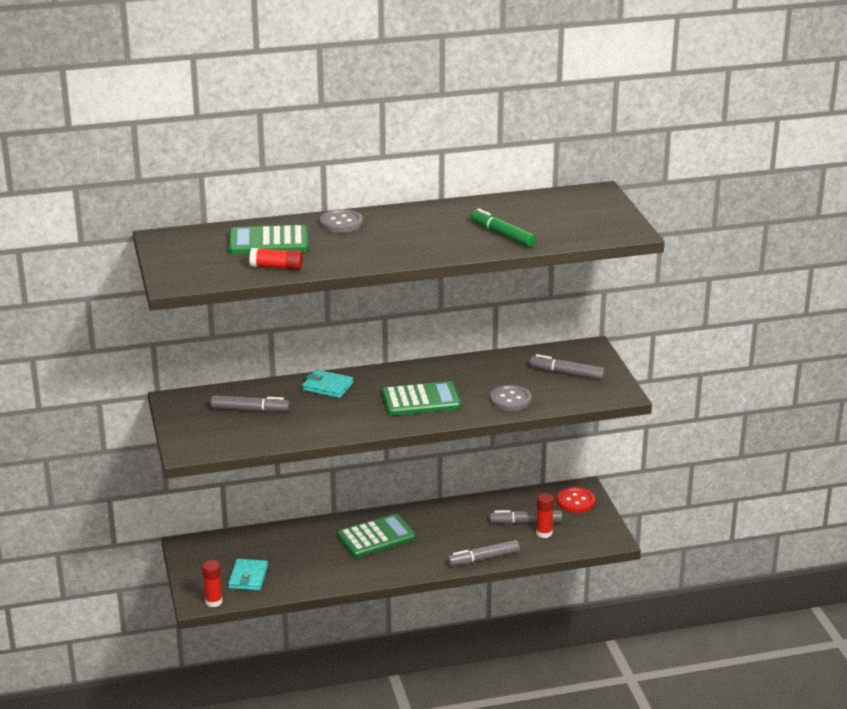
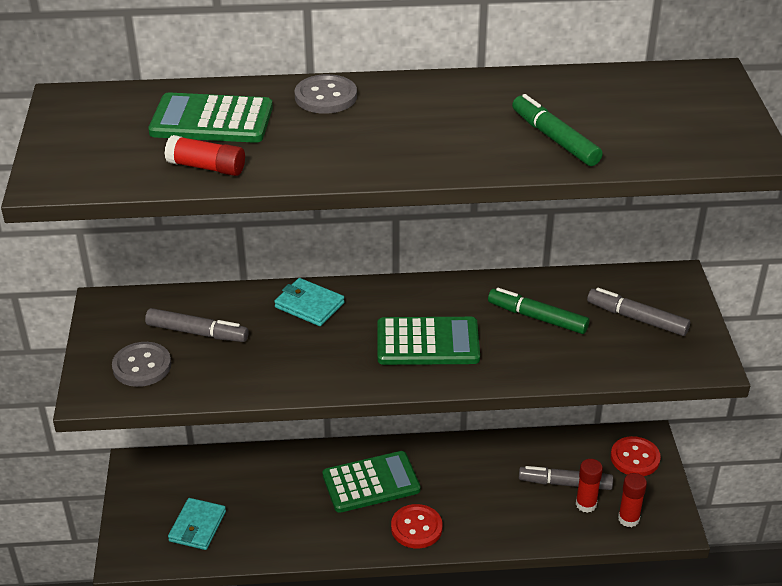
camera: 10 degrees right, 10 degrees up
(213, 601) = (144, 560): red glue stick -> red glue stick (628, 519)
(418, 560) = (416, 528): none -> red button
(483, 559) = (500, 536): grey marker -> none
(496, 379) = (537, 317): none -> green marker
(510, 400) = (550, 356): grey button -> grey button (142, 366)

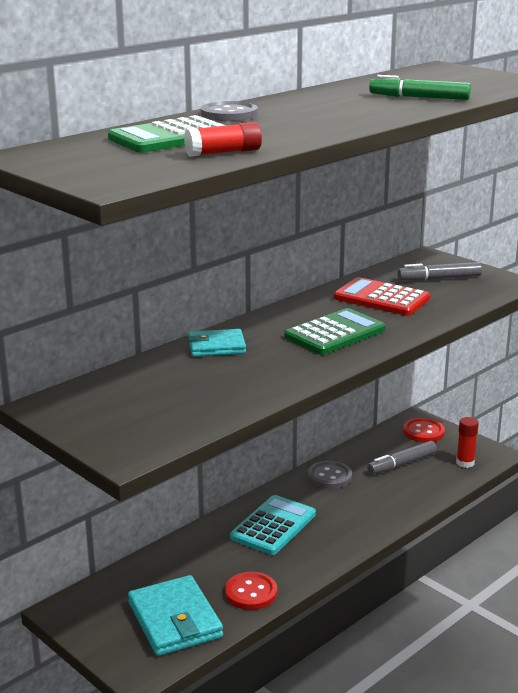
camera: 40 degrees left, 15 degrees down
(142, 366) = (142, 425): grey button -> grey button (329, 476)
(197, 332) = (154, 391): grey marker -> none
(197, 526) = (175, 620): turquoise wallet -> turquoise wallet, size x1.62
(371, 483) = (273, 526): green calculator -> turquoise calculator
(416, 528) = (342, 534): red button -> red button (251, 593)
(537, 317) = (381, 298): green marker -> red calculator
(586, 504) = (430, 468): red glue stick -> none

